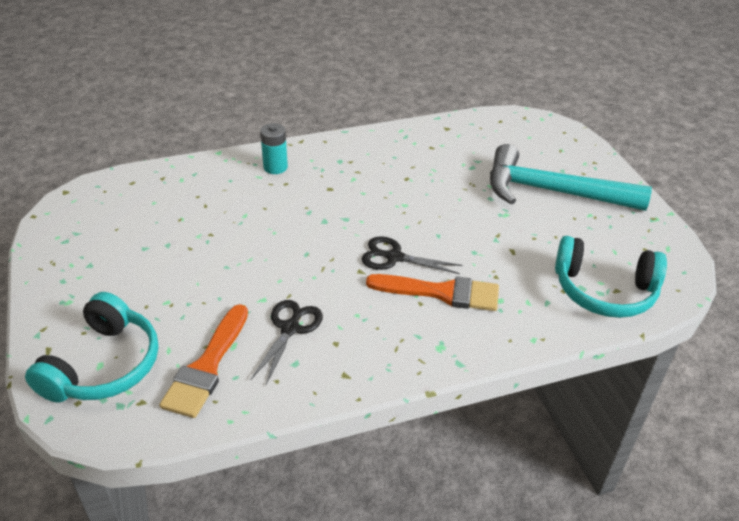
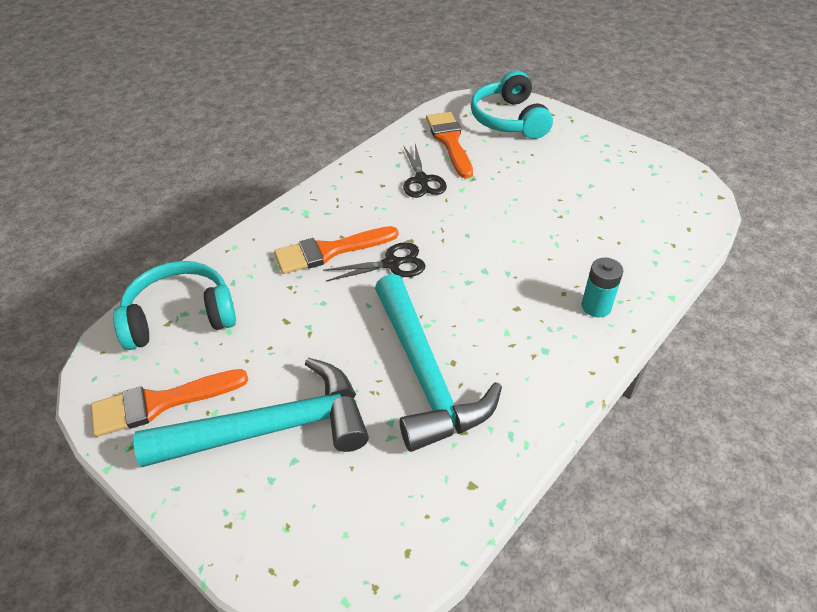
camera: 150 degrees right, 5 degrees up
(431, 178) = (425, 375): none -> turquoise hammer
(629, 234) = (160, 403): none -> orange brush

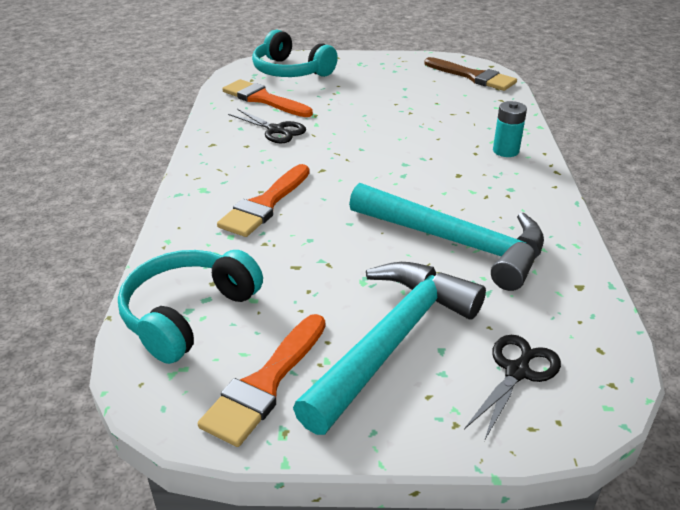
camera: 40 degrees left, 10 degrees down
(392, 264) = (330, 190): black scissors -> black scissors (517, 371)
(680, 202) = (473, 76): none -> brown brush

